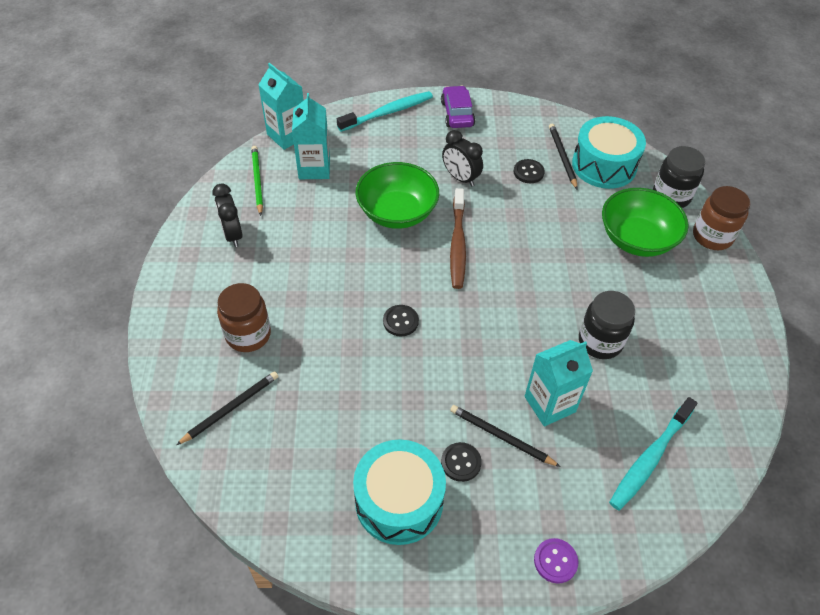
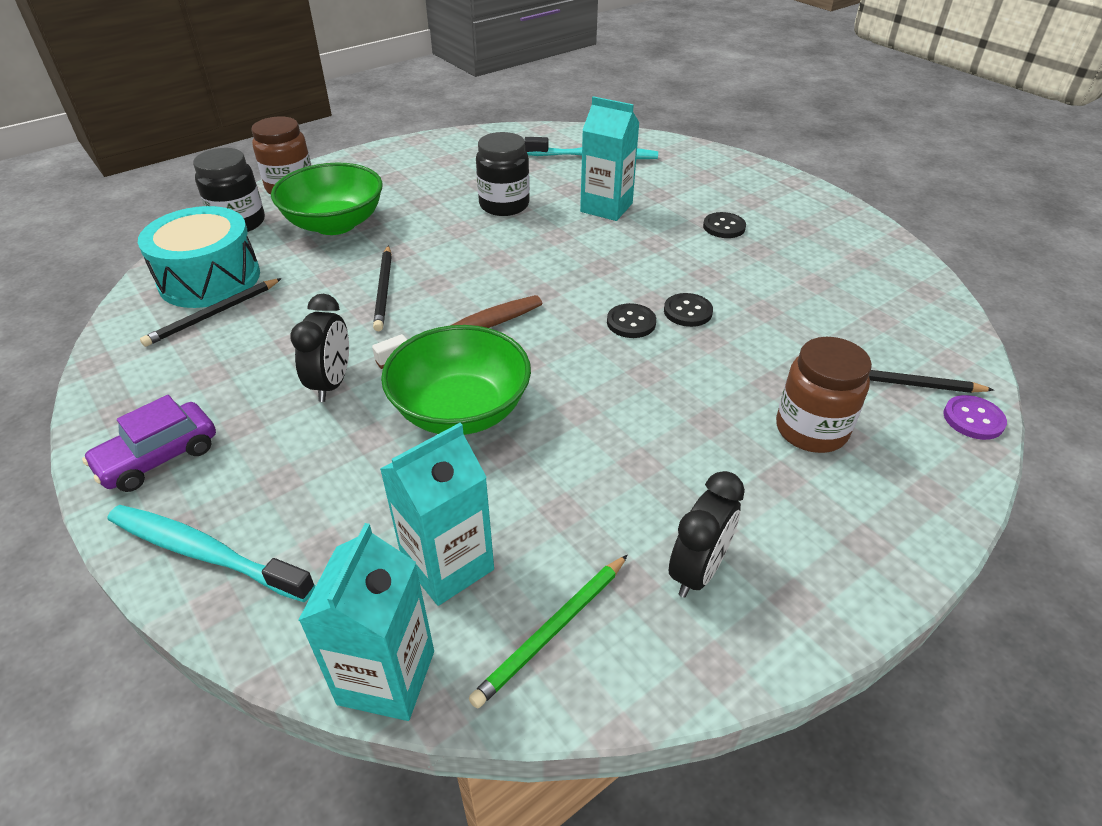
camera: 125 degrees left, 10 degrees down
(399, 501) = (802, 241): turquoise drum -> none
(501, 437) = (671, 218): black pencil -> black pencil (384, 290)
(528, 172) = (270, 330): black button -> black button (687, 311)
(555, 561) = (731, 167): purple button -> purple button (973, 419)

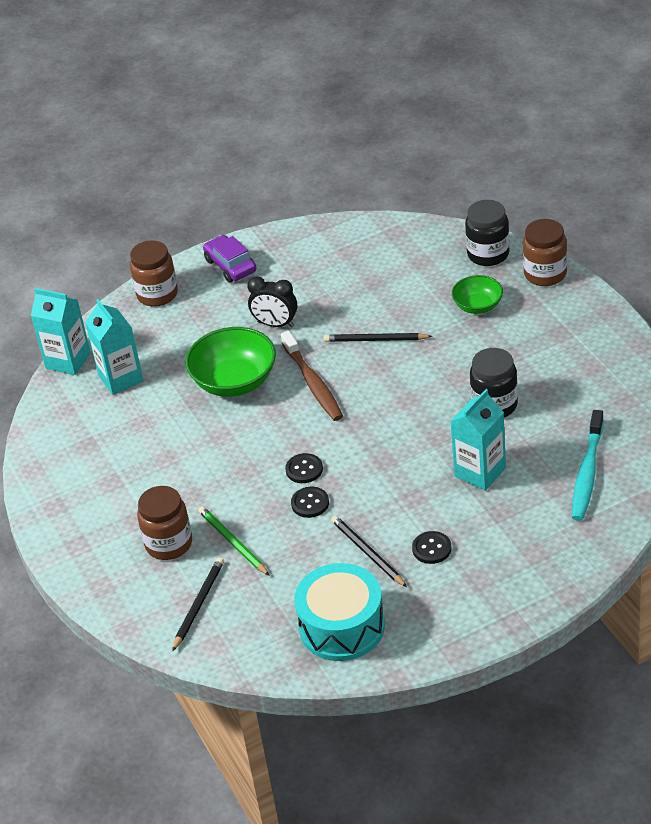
camera: 105 degrees right, 0 degrees up
(205, 553) = (157, 294): turquoise toothbrush -> brown jar
(209, 279) = (408, 253): turquoise drum -> turquoise drum (342, 627)
(213, 314) = (363, 262): black pencil -> black pencil (367, 553)
(335, 224) = (478, 306): green bowl -> green bowl, size x0.58
(552, 631) = (70, 414): green pencil -> green pencil (233, 542)
(697, 571) = (85, 471): black clock -> none
(973, 419) = (153, 633): purple button -> none

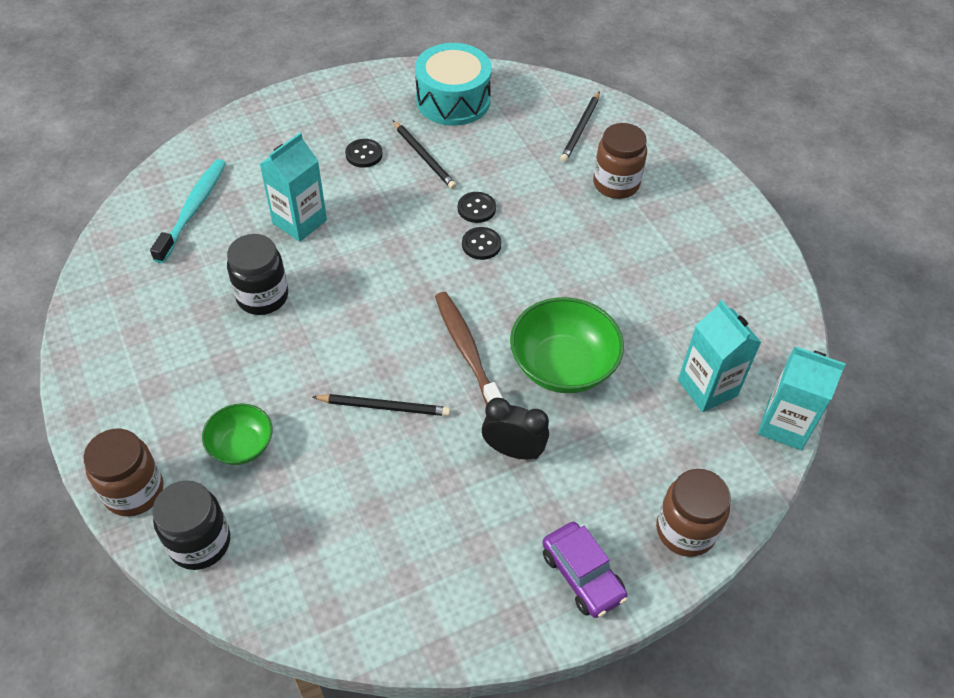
camera: 175 degrees right, 10 degrees up
(233, 542) = (553, 179): green pencil -> none

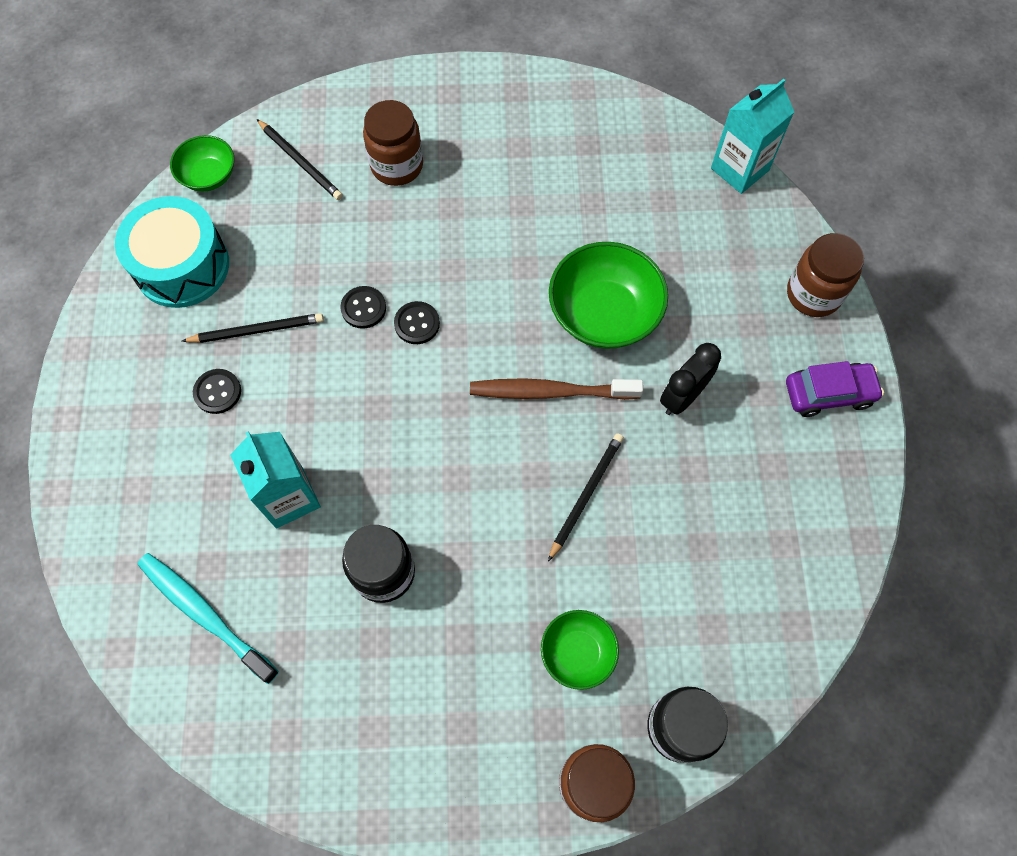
camera: 65 degrees left, 15 degrees up
(535, 86) = (209, 176): none -> green bowl
(707, 388) = (678, 208): turquoise carton -> none

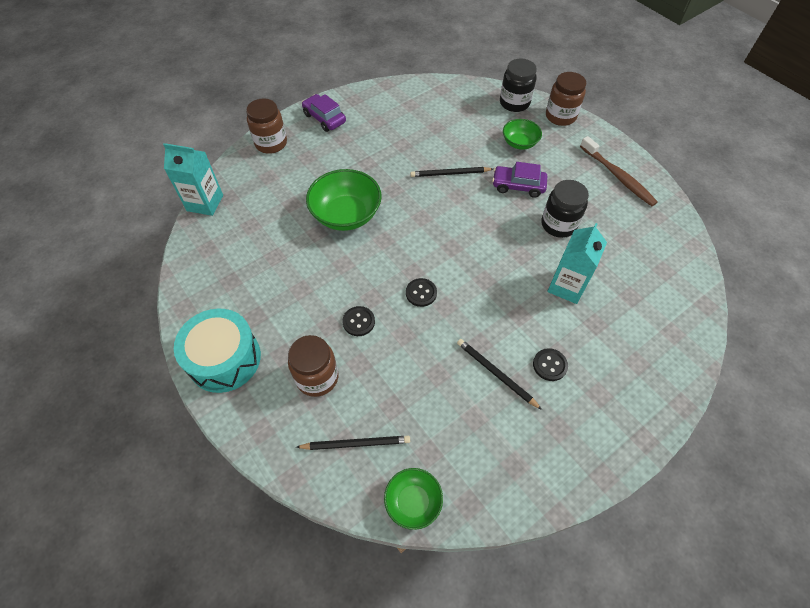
camera: 125 degrees left, 10 degrees down
(182, 266) = (494, 458): turquoise drum -> turquoise drum (224, 359)
(205, 615) = (652, 281): turquoise toothbrush -> none
(300, 162) = (356, 443): black pencil -> black pencil turned 75 degrees clockwise
(363, 308) = (433, 326): black button -> black button (358, 322)
(492, 575) = (518, 186): none -> purple car
(550, 392) = (410, 213): brown toothbrush -> brown toothbrush (618, 176)
(682, 397) = (369, 164): black clock -> none

